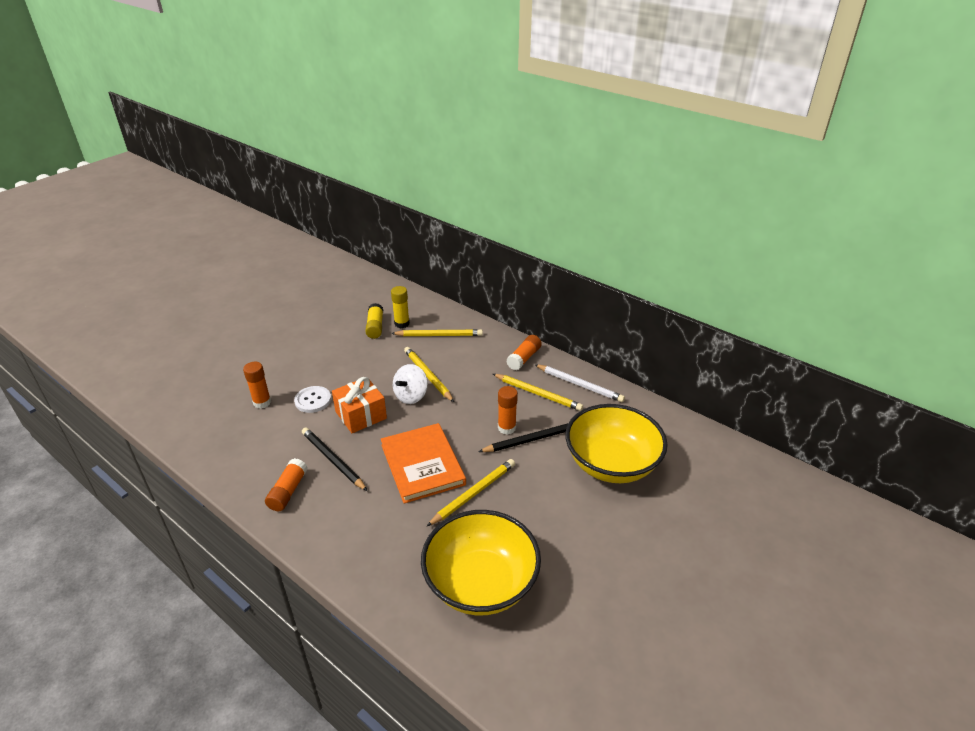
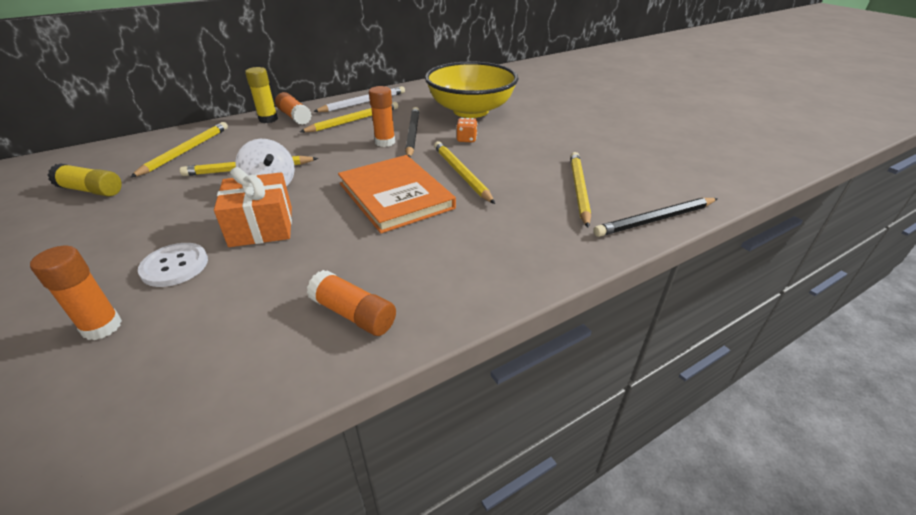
camera: 70 degrees left, 0 degrees up
(333, 460) = (327, 261): black pencil -> black pencil (655, 219)
(402, 323) = (120, 170): yellow glue stick -> yellow glue stick (268, 119)
(422, 465) = (395, 196): orange book -> orange book turned 60 degrees clockwise
(481, 583) = (579, 190): yellow bowl -> yellow pencil
(542, 479) = (466, 139): none -> orange dice

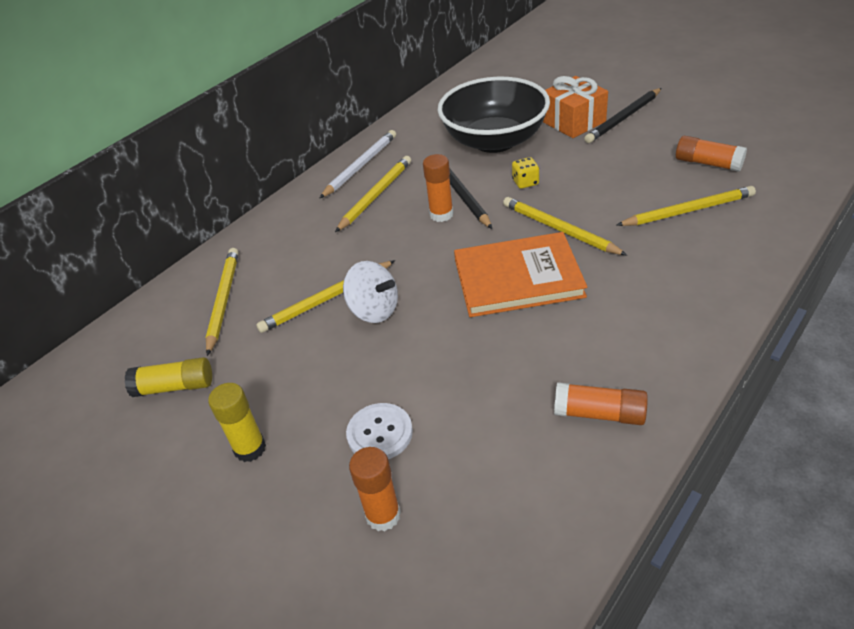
camera: 15 degrees left, 5 degrees up
(261, 226) = (418, 360): orange gift -> orange gift (573, 122)
(268, 119) = (271, 225): yellow glue stick -> yellow glue stick (250, 448)
(294, 117) = (300, 212): orange glue stick -> orange glue stick (708, 163)
(395, 196) = (518, 278): orange book -> orange book turned 45 degrees counterclockwise
(466, 139) = (525, 182): orange dice -> yellow dice
(470, 111) = (495, 141): yellow bowl -> black bowl
(579, 190) = (687, 211): yellow pencil -> yellow pencil turned 90 degrees clockwise
(655, 219) = (778, 222): black pencil -> black pencil (623, 118)

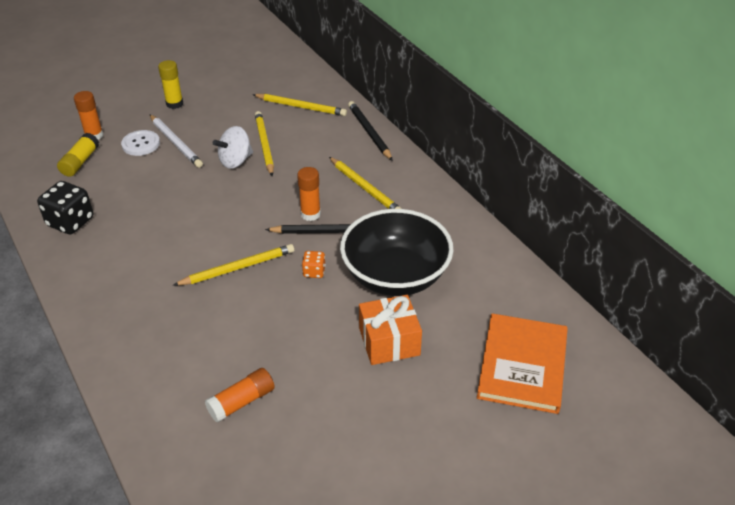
camera: 105 degrees right, 0 degrees up
(175, 387) = (242, 85): yellow glue stick -> yellow glue stick (80, 162)
(360, 166) = (415, 189): white pencil -> white pencil (175, 143)
(518, 278) = (206, 229): orange book -> orange book (522, 365)
(525, 182) = (314, 272): yellow dice -> orange dice
(599, 414) = (70, 222): orange glue stick -> black dice
(623, 118) = (367, 382): black pencil -> black pencil (369, 132)
(687, 211) = (192, 350): yellow pencil -> none

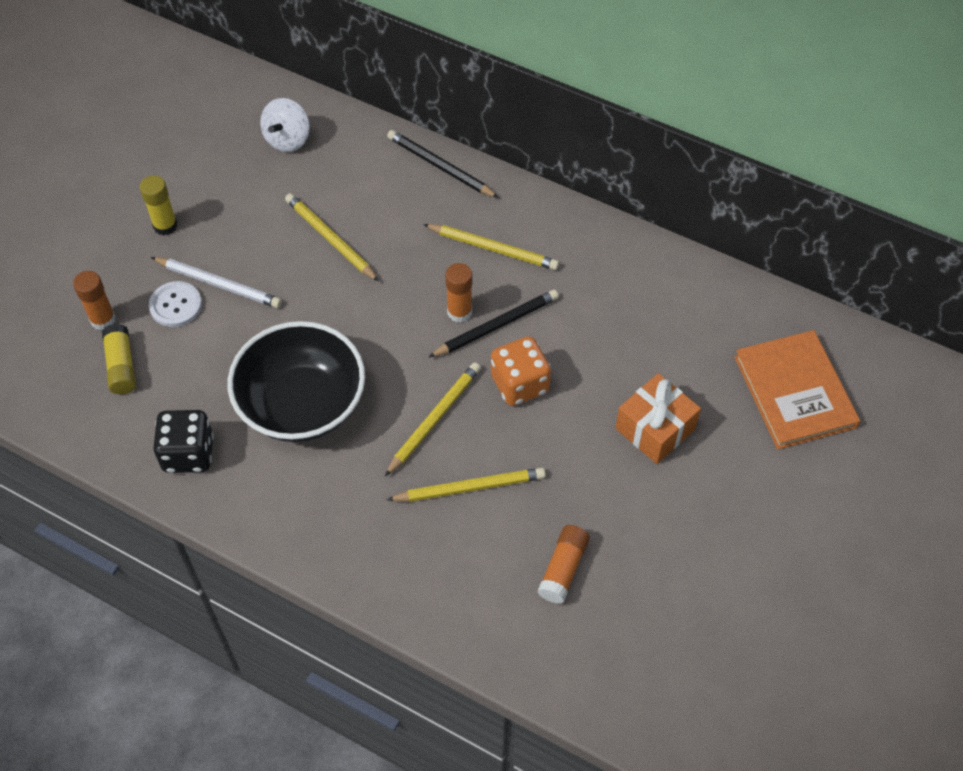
camera: 30 degrees left, 15 degrees up
(235, 161) = (315, 278): white spinning top -> white spinning top (287, 139)
(301, 107) = (329, 162): yellow pencil -> yellow pencil (469, 488)
(314, 272) = (520, 384): orange dice -> orange dice, size x1.91
(395, 276) = (607, 348): black bowl -> black bowl (302, 404)

